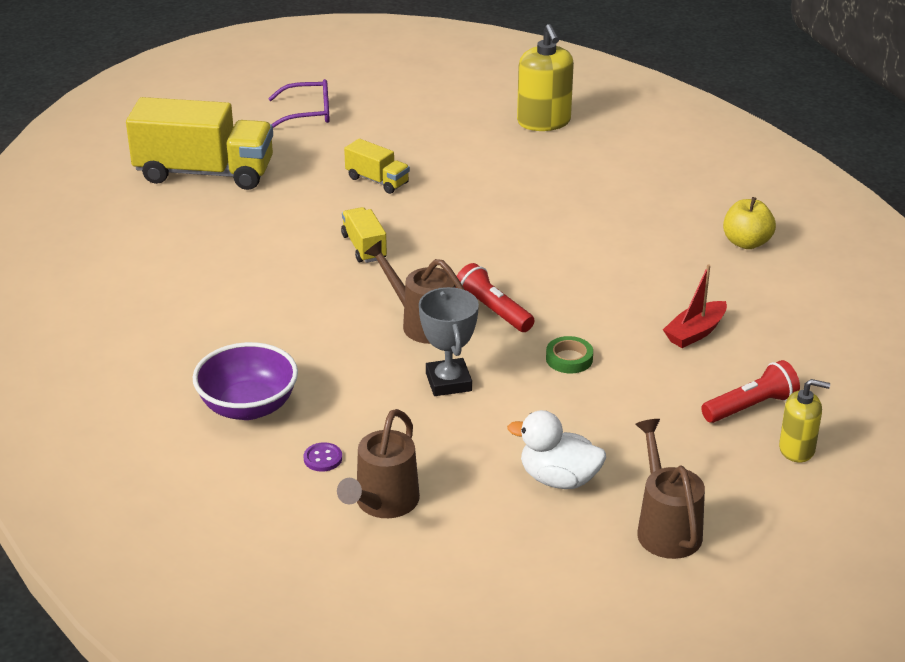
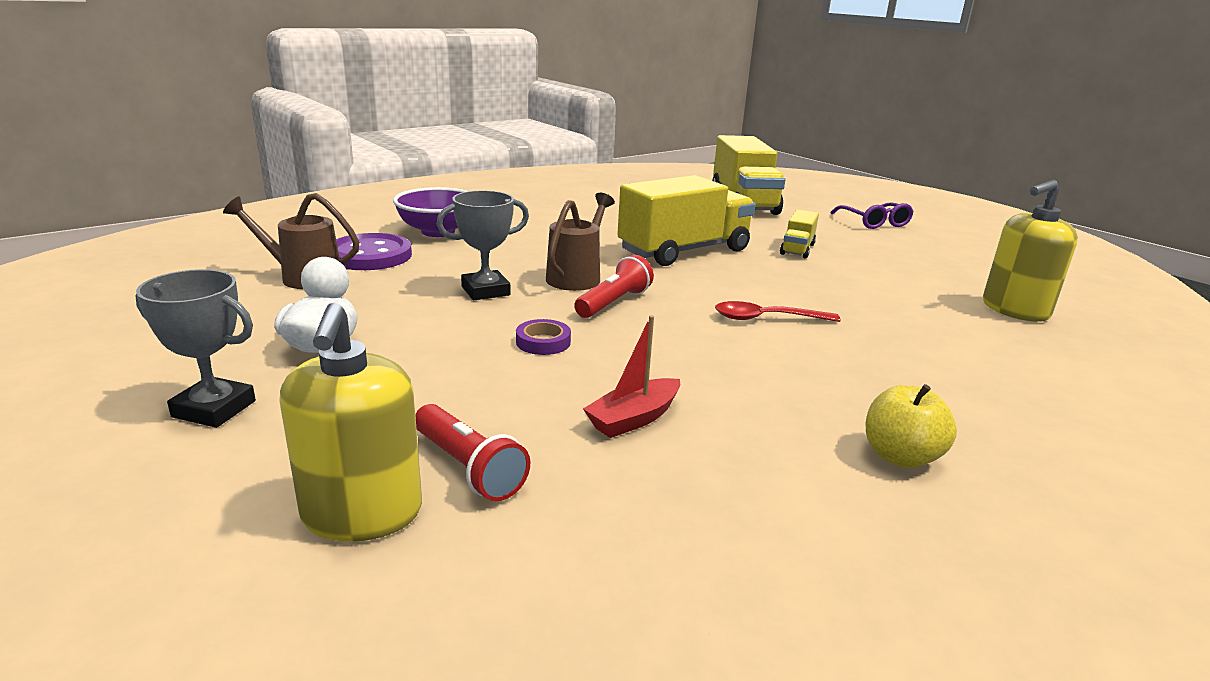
camera: 75 degrees right, 10 degrees down
(323, 458) = (370, 255): purple button -> purple button, size x2.49
(364, 247) = (684, 251): yellow truck -> yellow truck, size x2.09
(541, 239) = (767, 319): none -> red spoon
(569, 359) = (543, 342): green tape -> purple tape
(665, 527) = (214, 409): brown watering can -> grey trophy
(695, 332) = (634, 418): red boat -> red boat turned 75 degrees counterclockwise
(797, 449) = (362, 513): yellow soap dispenser -> yellow soap dispenser, size x1.62

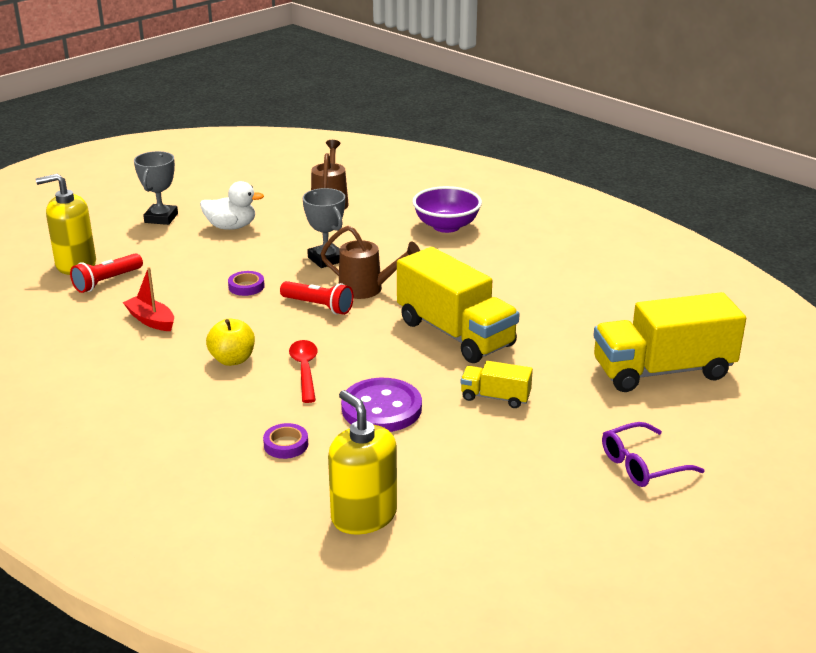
camera: 85 degrees right, 5 degrees up
(370, 255) = (379, 213): purple button -> purple button (381, 408)
(900, 456) = (106, 405): yellow apple -> yellow apple (232, 359)
(923, 336) = (286, 444): none -> purple tape

